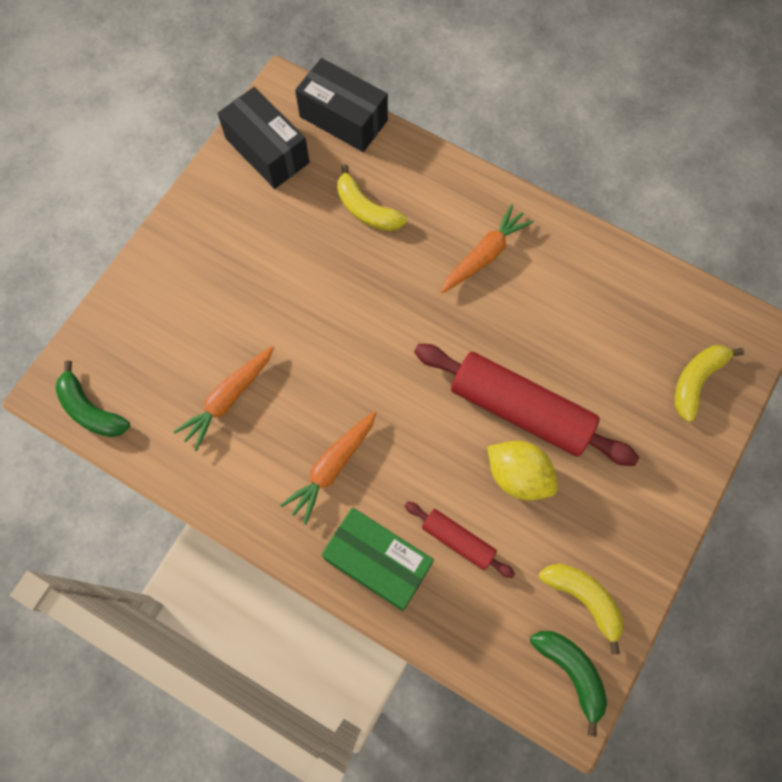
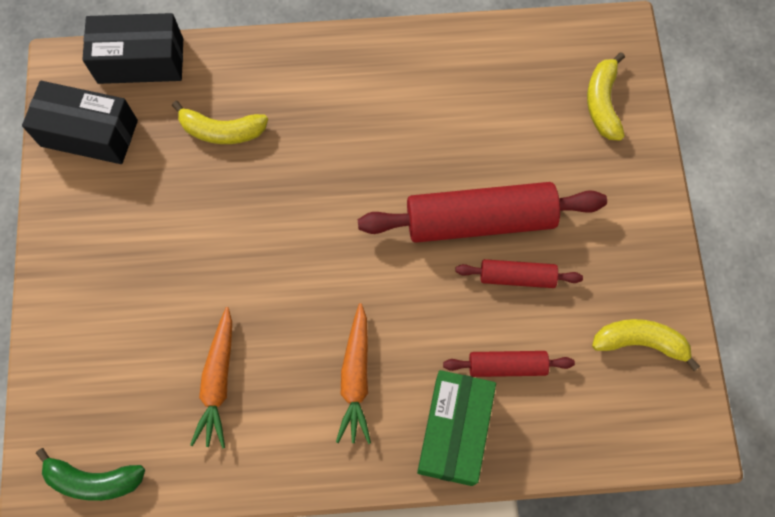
camera: 35 degrees left, 0 degrees up
(378, 562) = (454, 431): green box -> green box turned 75 degrees counterclockwise
(484, 255) = (355, 106): orange carrot -> none
(518, 475) = (517, 277): yellow lemon -> red rolling pin
(571, 672) = (672, 408): green banana -> none

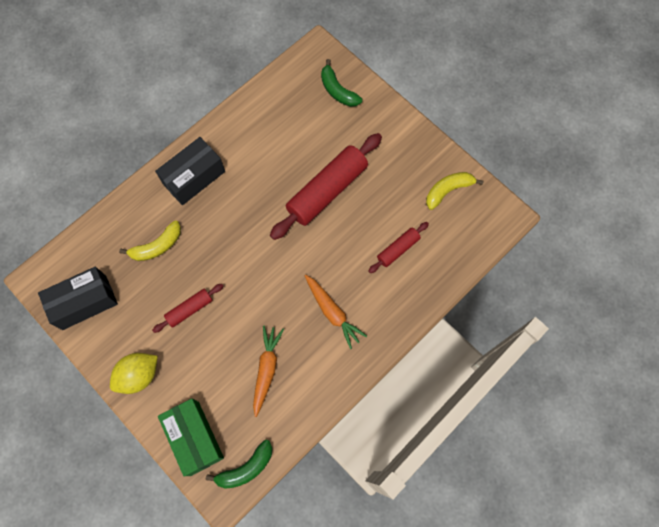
camera: 40 degrees left, 0 degrees up
(74, 266) = (139, 375): none -> yellow lemon
(140, 61) = (79, 244): black box -> black box (194, 177)
(218, 381) = (266, 369): orange carrot -> orange carrot turned 135 degrees counterclockwise
(454, 431) = (399, 299): green box -> green box (194, 438)
(517, 277) = (367, 204): red rolling pin -> red rolling pin (190, 309)
(602, 103) = (337, 91): yellow banana -> green banana

